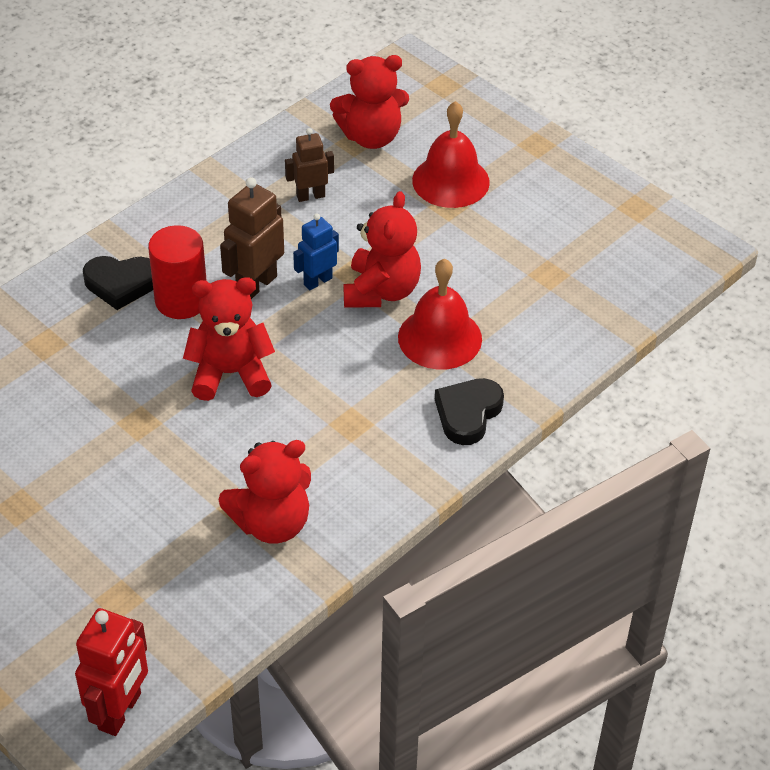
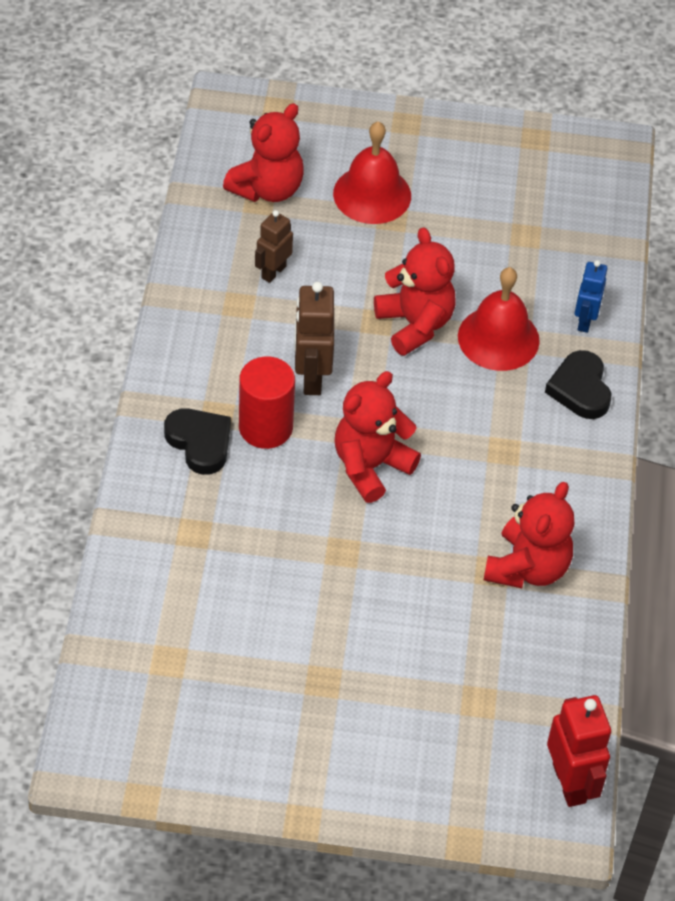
camera: 40 degrees left, 5 degrees up
(121, 284) = (200, 443): black heart -> black heart turned 90 degrees counterclockwise
(317, 281) = (357, 345): blue robot -> blue robot (584, 321)

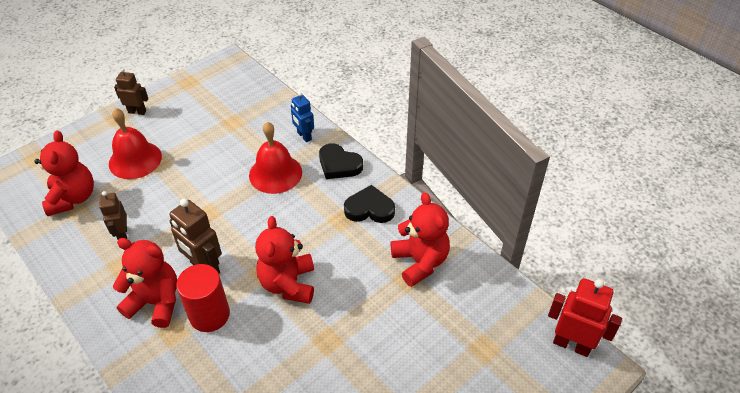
camera: 45 degrees left, 5 degrees down
(200, 443) = (181, 357): black heart -> black heart (369, 209)
(415, 324) = (228, 199): red teddy bear -> red teddy bear (156, 302)
(436, 133) = (137, 112): none -> brown robot

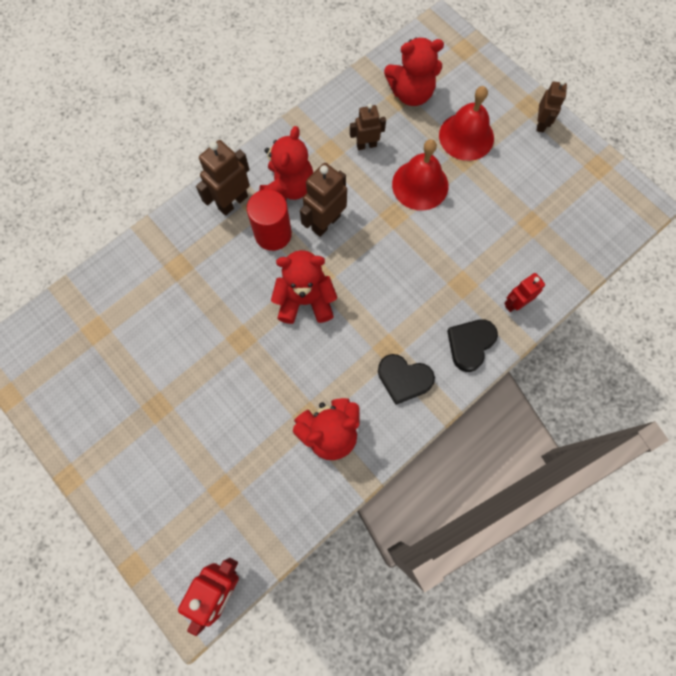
camera: 90 degrees right, 25 degrees up
(162, 357) = (232, 202): none -> brown robot
(275, 173) = (453, 276): red bell -> red bell (420, 185)
(304, 136) = (515, 303): blue robot -> red robot
(369, 209) = (404, 379): black heart -> black heart turned 105 degrees clockwise

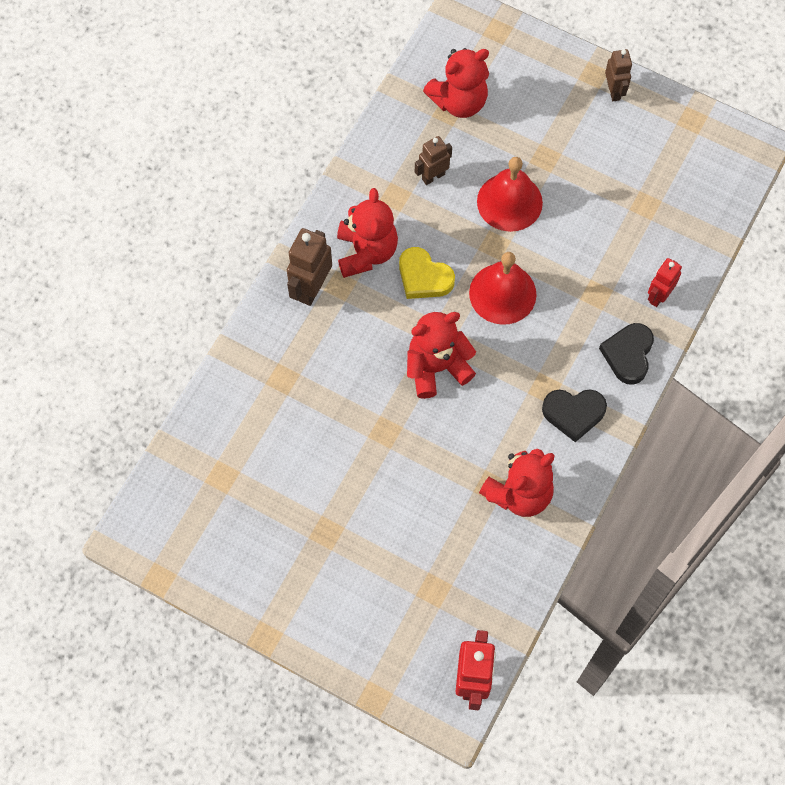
camera: 20 degrees left, 5 degrees down
(273, 234) = (371, 308): red cylinder -> none
(325, 223) = (424, 277): brown robot -> yellow heart
(466, 136) = (538, 131): red bell -> red bell (502, 293)

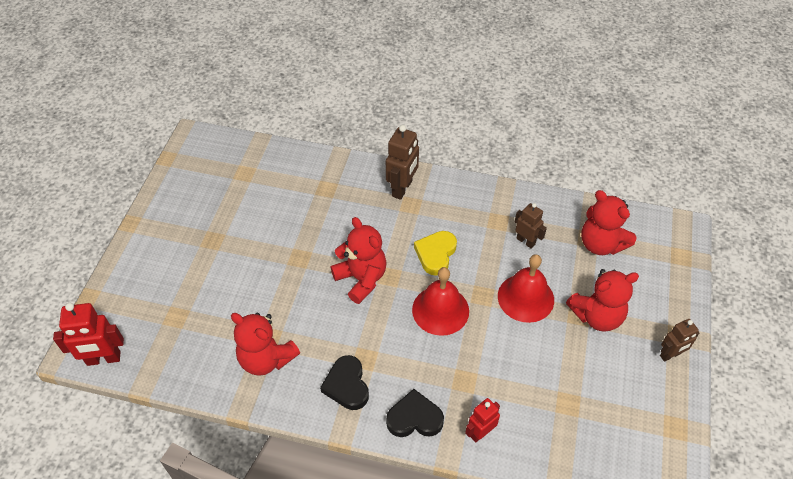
camera: 75 degrees right, 15 degrees down
(311, 288) = (402, 188): brown robot -> brown robot turned 105 degrees clockwise
(366, 252) = (443, 214): red teddy bear -> red teddy bear (597, 316)
(658, 296) = (480, 432): red robot -> red robot turned 60 degrees counterclockwise

